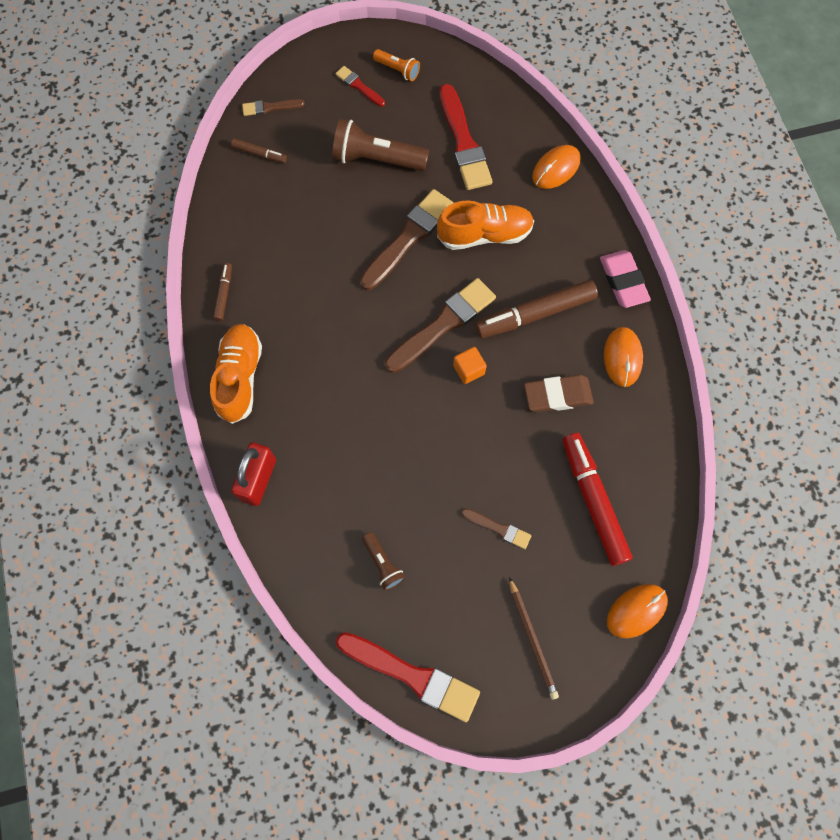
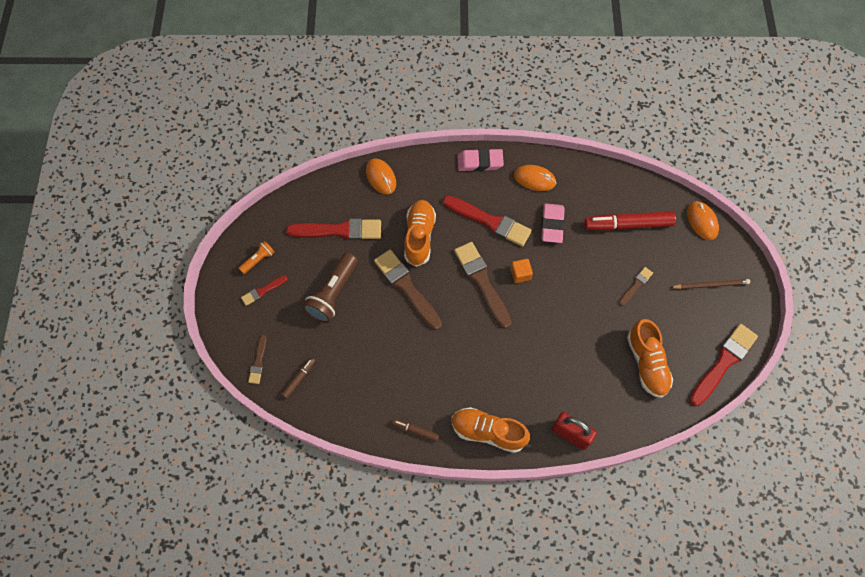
camera: 75 degrees left, 5 degrees down
(383, 563) = (647, 363): brown flashlight -> orange shoe
(535, 314) = (489, 221): brown marker -> red brush
(557, 395) = (552, 225): brown eraser -> pink eraser

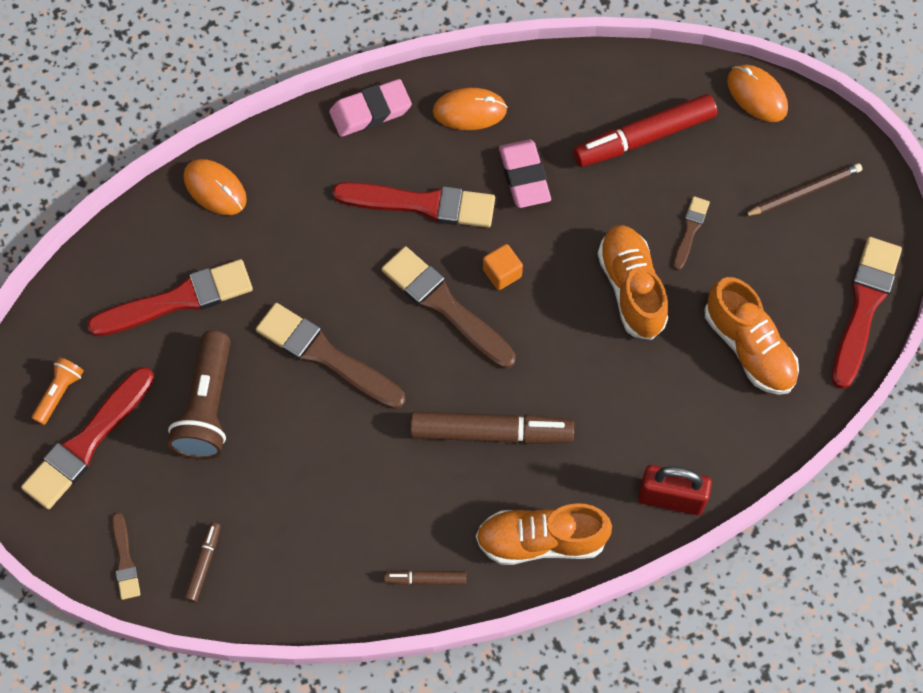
camera: 20 degrees left, 0 degrees up
(263, 291) = (87, 442): red brush -> red brush, size x1.98
(419, 237) = (316, 266): orange shoe -> orange shoe (631, 288)
(481, 361) = (490, 432): none -> brown marker

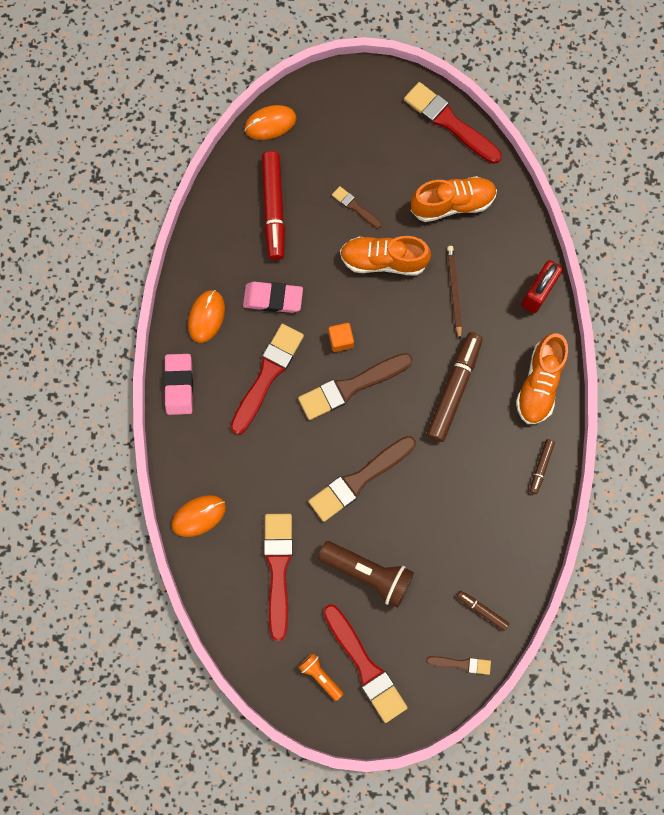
camera: 70 degrees left, 10 degrees up
(804, 191) = (354, 124): brown pencil -> brown pencil (454, 291)

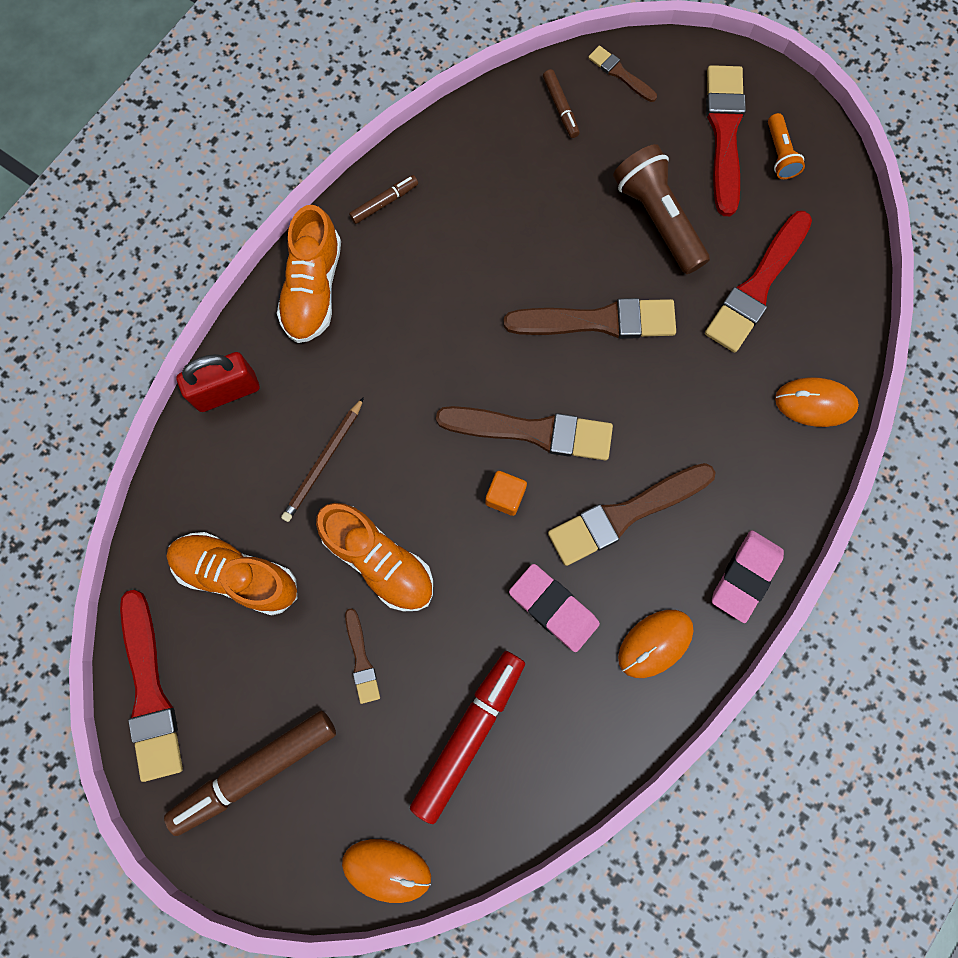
camera: 145 degrees left, 0 degrees up
(267, 375) = (625, 514): red brush -> brown brush
(453, 389) = (414, 348): brown marker -> brown marker (256, 770)
(539, 384) = (313, 289): orange shoe -> orange shoe turned 135 degrees clockwise

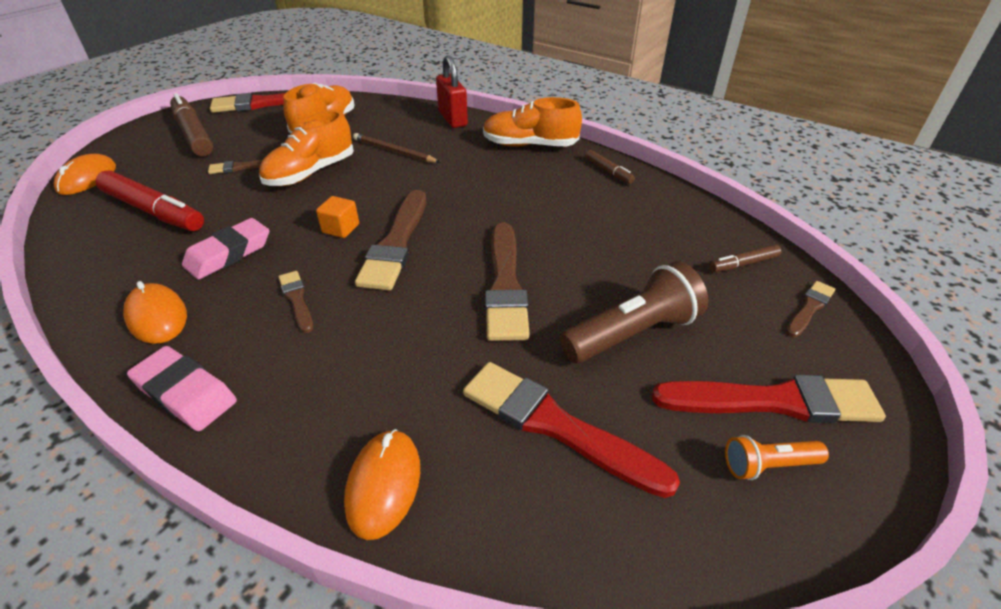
camera: 90 degrees right, 35 degrees down
(625, 514) = (297, 299): brown brush -> brown brush, size x0.51

